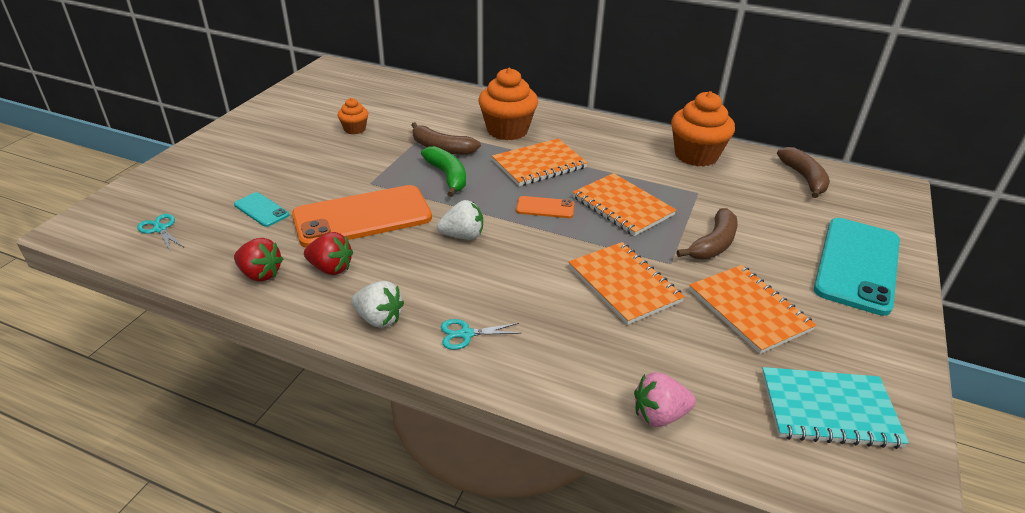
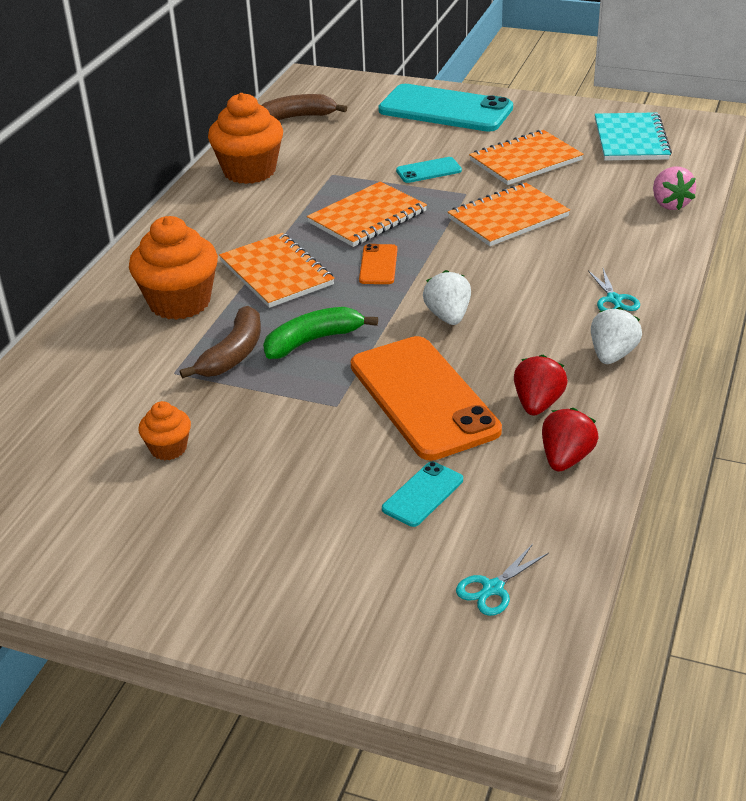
camera: 90 degrees left, 0 degrees up
(713, 244) = (428, 171): brown banana -> turquoise phone

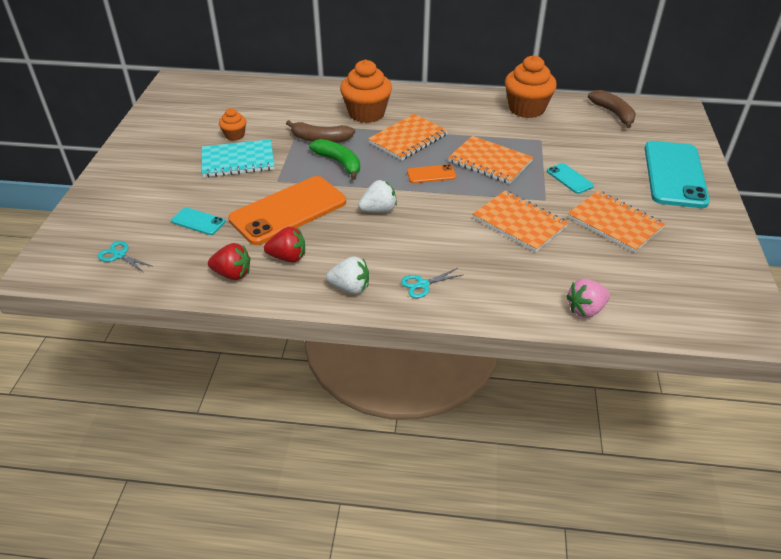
camera: 75 degrees right, 5 degrees up
(631, 140) = (692, 280): turquoise notebook -> turquoise notebook (238, 160)

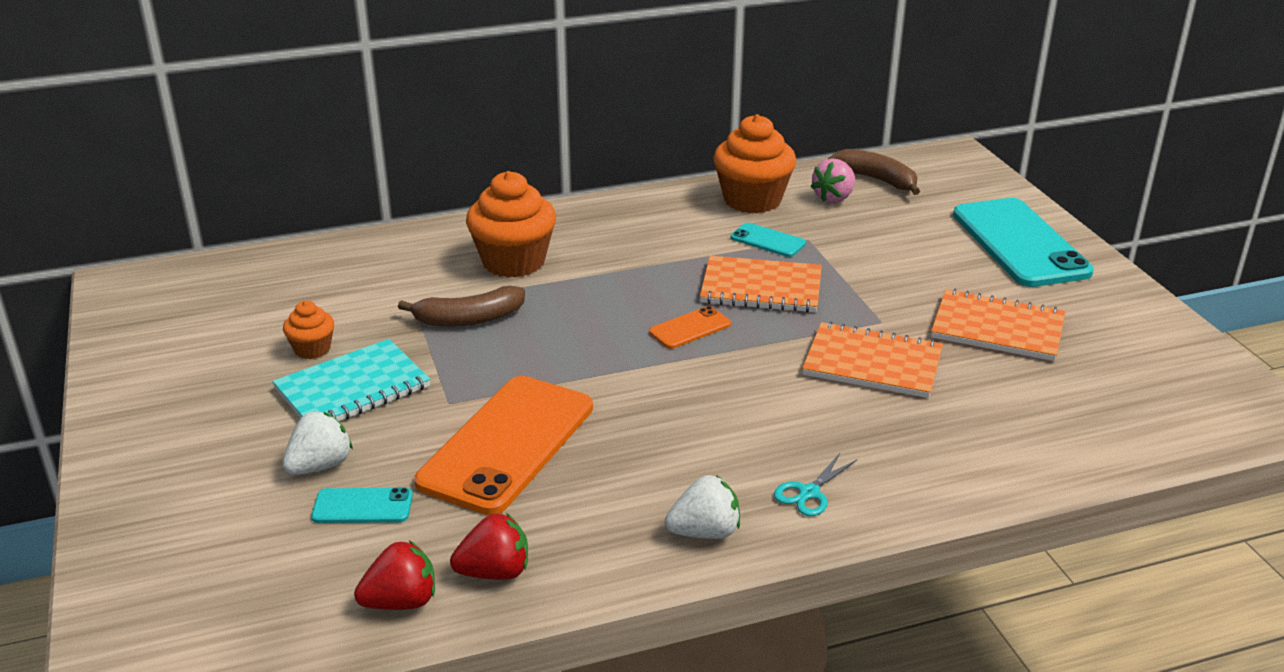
camera: 25 degrees left, 10 degrees down
(119, 255) = (259, 606): turquoise scissors -> none
(288, 257) = (567, 517): red strawberry -> red strawberry (401, 602)
(339, 163) = (531, 348): green banana -> none
(378, 210) = (653, 402): white strawberry -> white strawberry (320, 466)
(408, 139) = (611, 284): orange notebook -> none
(569, 178) = (890, 284): turquoise phone -> turquoise phone (767, 241)
(585, 309) = (1055, 457): pink strawberry -> pink strawberry (834, 198)

